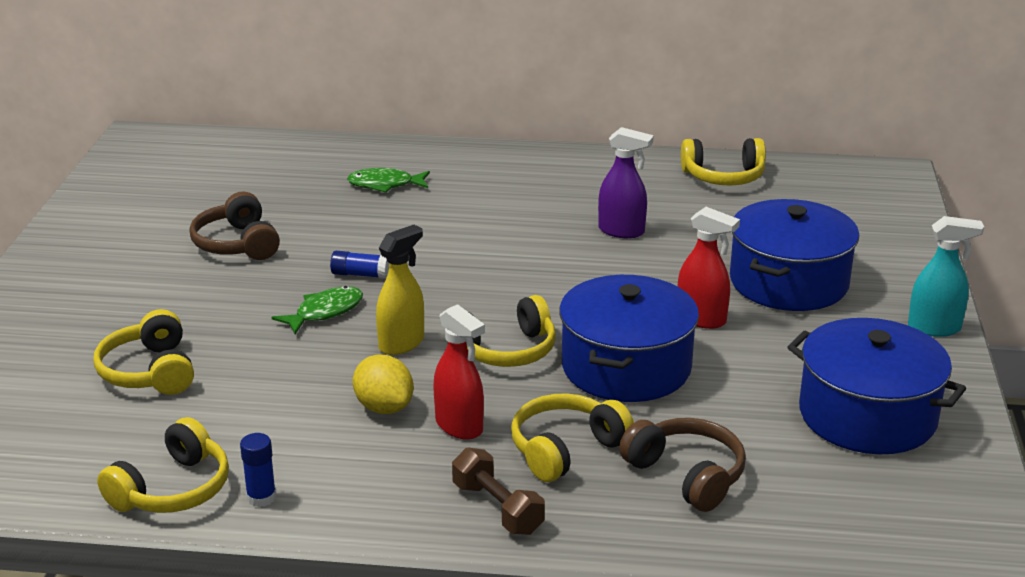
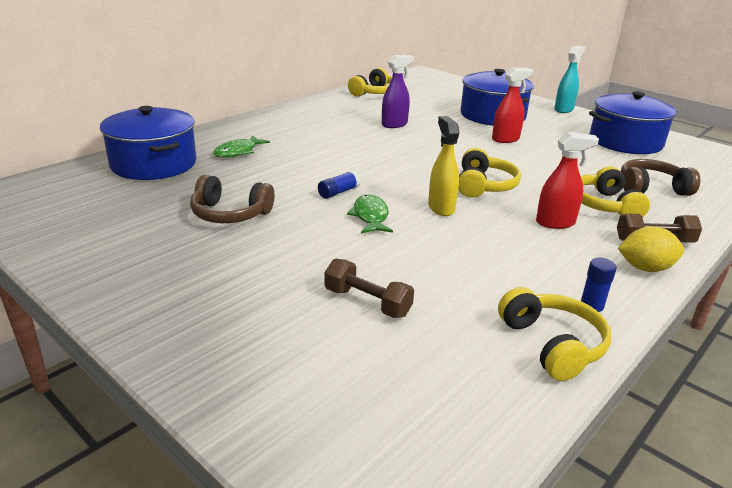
camera: 55 degrees left, 0 degrees up
(149, 372) = (367, 302): yellow headphones -> brown dumbbell
(384, 407) = (512, 236): yellow lemon -> yellow lemon (645, 268)
(626, 367) = (534, 167): blue pot -> blue pot (154, 164)

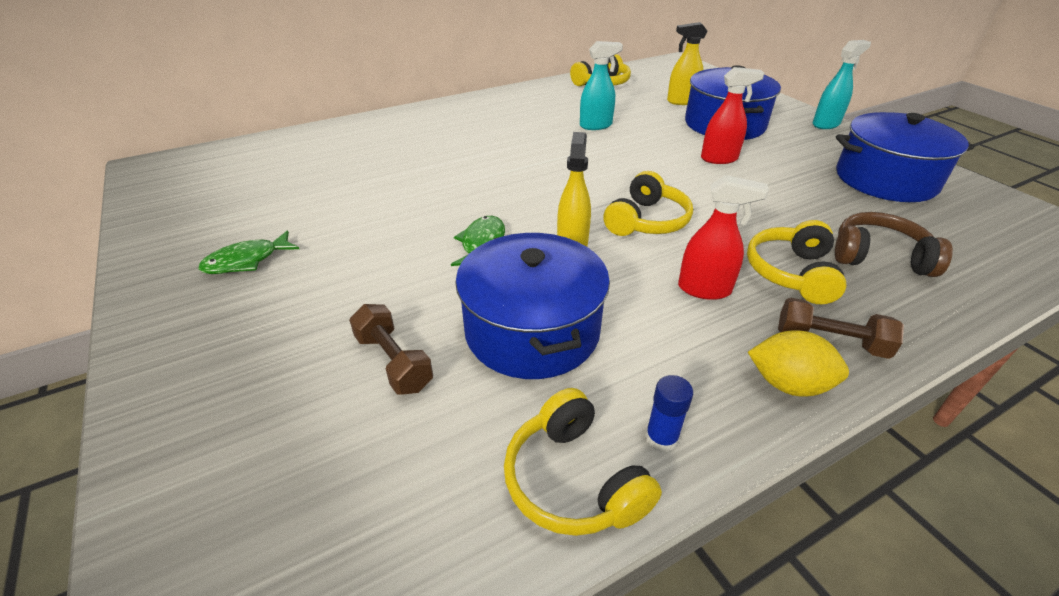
camera: 20 degrees right, 10 degrees up
(154, 164) = (313, 148): blue pot -> blue pot (532, 330)
(230, 214) = (339, 218): brown headphones -> none
(238, 152) = (403, 143): green fish -> green fish (246, 261)
(339, 192) = (470, 207): blue glue stick -> none
(394, 124) = (596, 125): purple spray bottle -> turquoise spray bottle
(449, 102) = (681, 101): none -> yellow spray bottle
(552, 344) = (573, 480): yellow headphones -> yellow headphones turned 150 degrees clockwise

